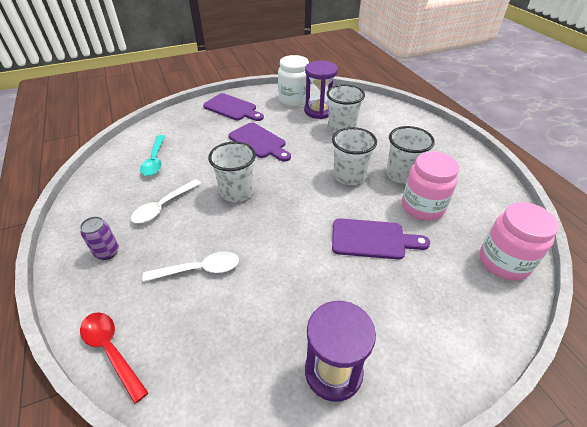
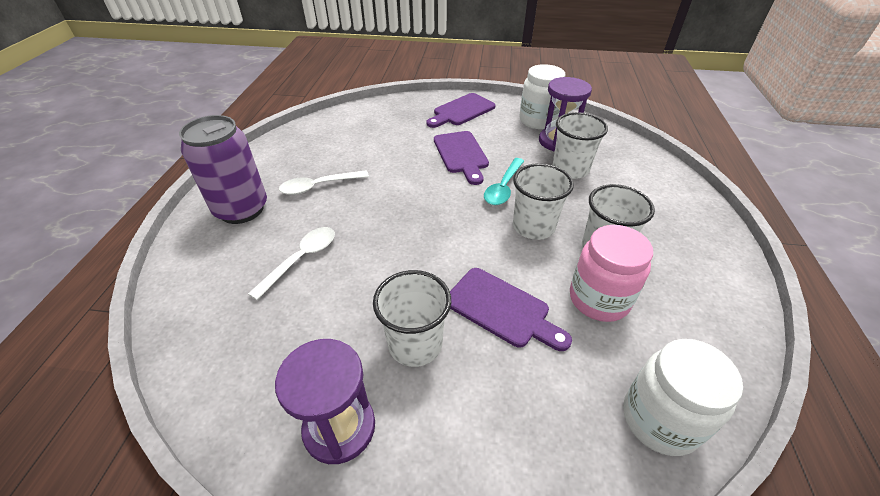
camera: 30 degrees right, 0 degrees up
(107, 252) = (241, 209): purple can -> purple can, size x2.14
(111, 351) = (177, 297): red spoon -> none
(155, 160) = (346, 140): turquoise spoon -> turquoise spoon (503, 187)
(199, 269) = (301, 259): white spoon -> white spoon turned 75 degrees counterclockwise
(232, 108) = (461, 111): purple cutting board -> purple cutting board turned 75 degrees clockwise
(237, 192) = (397, 198): white cup -> white cup (415, 344)
(503, 262) = (659, 419): pink jar -> white jar

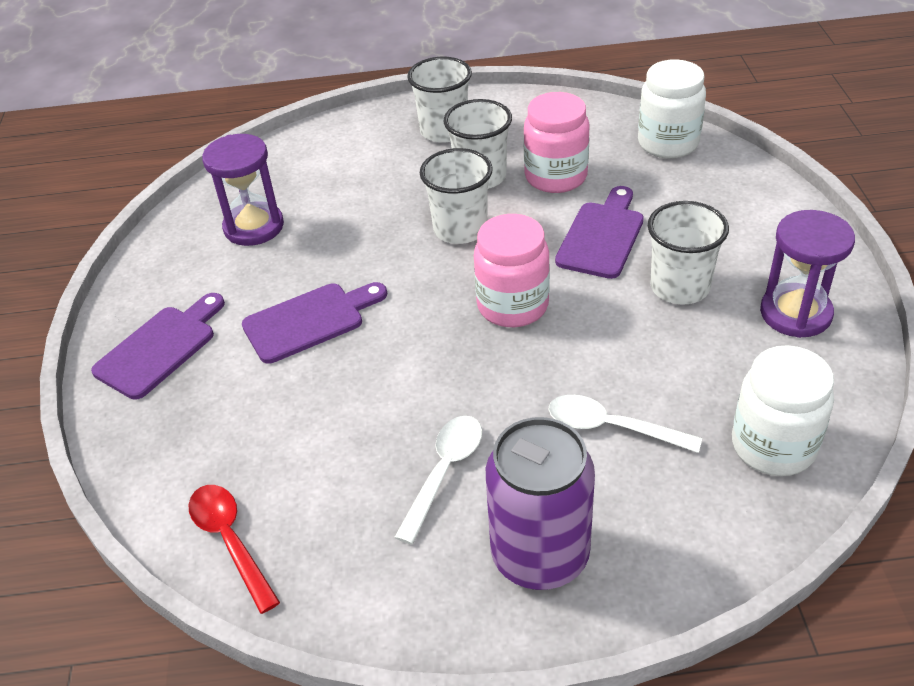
camera: 100 degrees left, 0 degrees up
(319, 186) = (444, 472): white spoon -> white spoon turned 120 degrees counterclockwise
(328, 124) = (230, 541): none -> red spoon
(437, 237) = (512, 305): none -> pink jar
(461, 111) = (160, 348): purple cutting board -> purple cutting board turned 90 degrees counterclockwise
(503, 187) = (386, 264): turquoise spoon -> none
(538, 120) = (190, 252): white jar -> white jar (773, 446)
(570, 169) = (326, 210): white cup -> white cup (444, 131)

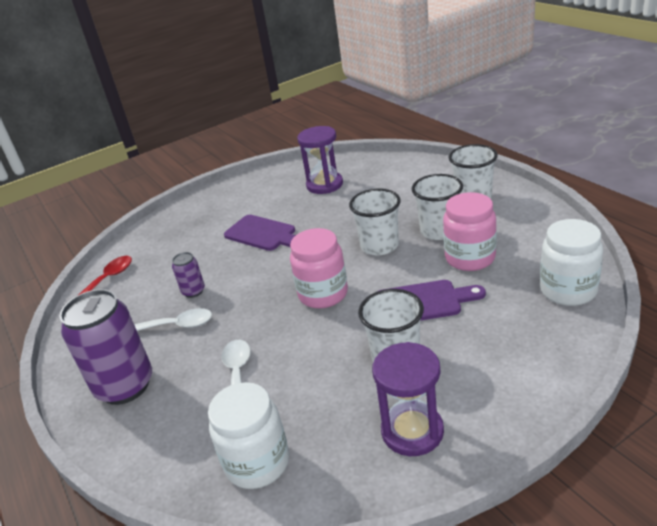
camera: 65 degrees right, 10 degrees down
(160, 348) = (218, 205): purple cutting board -> none
(378, 431) = (193, 291): none -> purple can

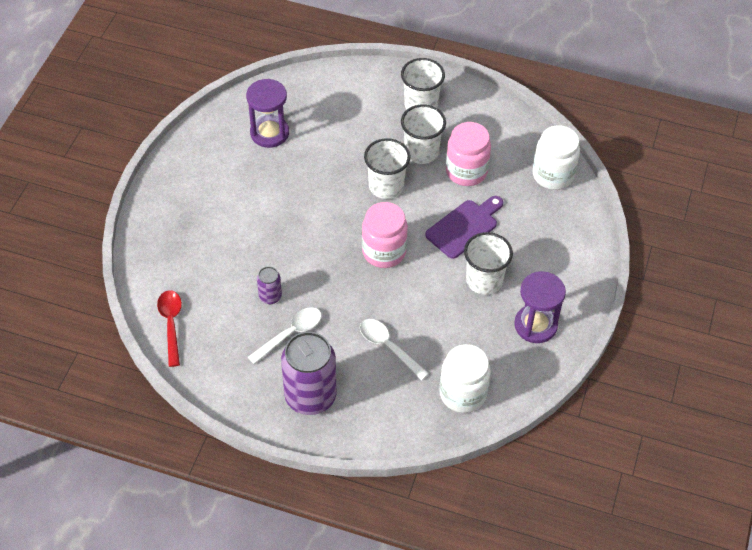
camera: 45 degrees left, 20 degrees up
(263, 234) = (269, 213): purple cutting board -> none

